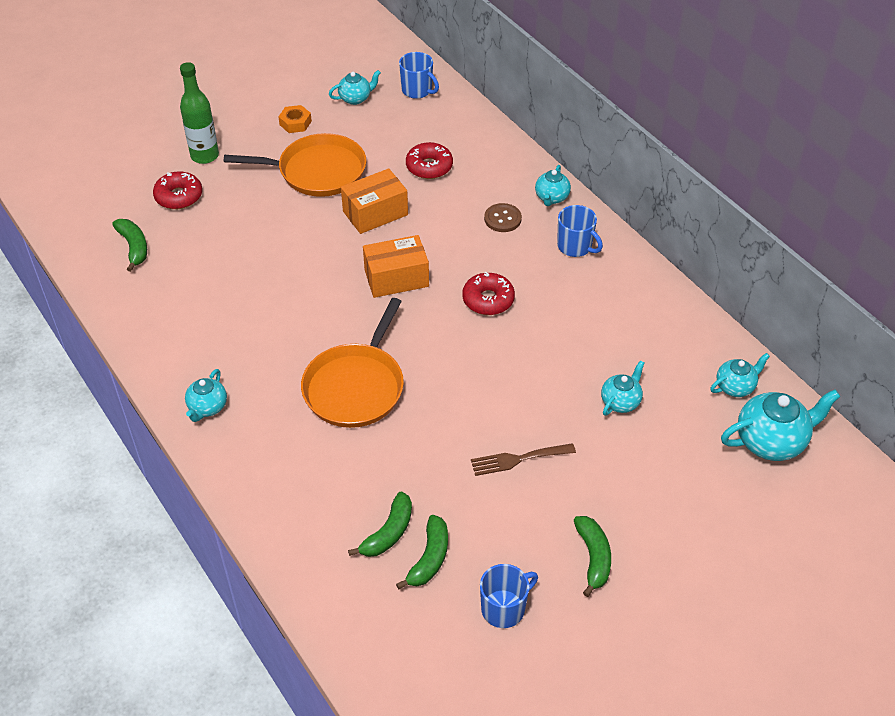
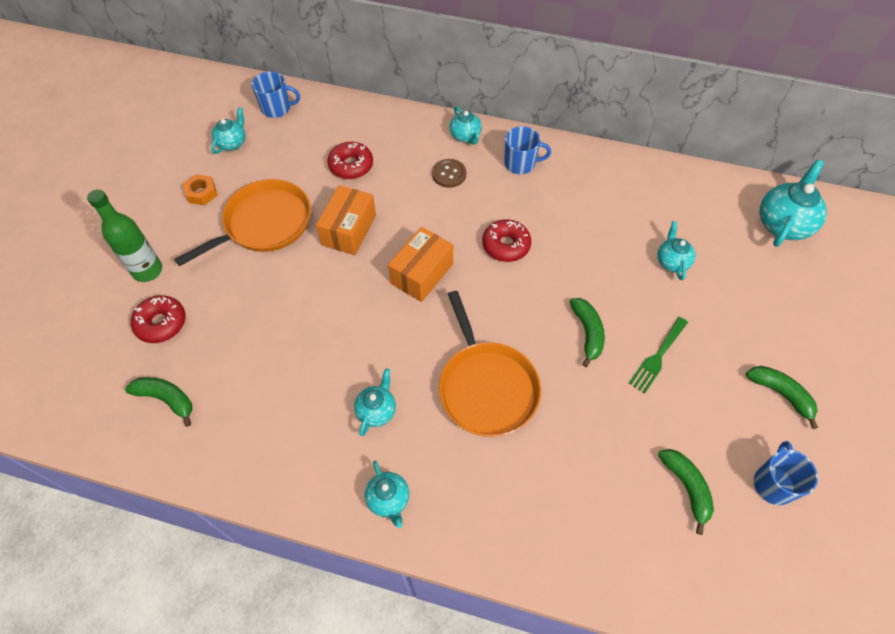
camera: 40 degrees left, 10 degrees up
(388, 532) = (638, 491): green banana -> green banana (587, 333)
(518, 459) = (657, 357): brown fork -> green fork
(735, 387) = (723, 200): turquoise teapot -> turquoise teapot (377, 411)

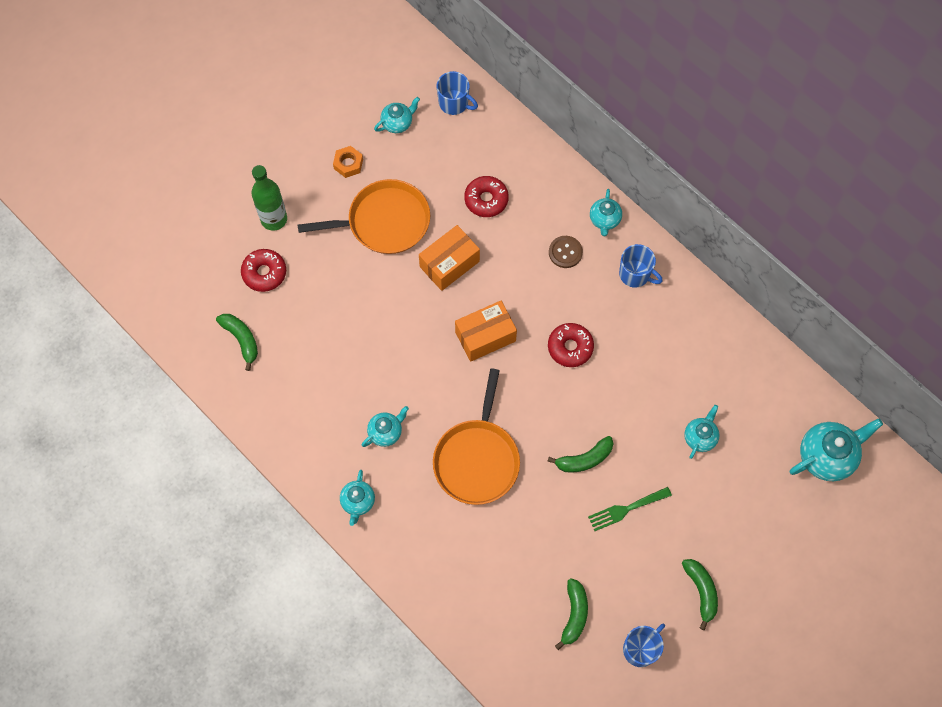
camera: 30 degrees right, 10 degrees up
(587, 333) = (584, 459): green banana -> green banana turned 45 degrees clockwise

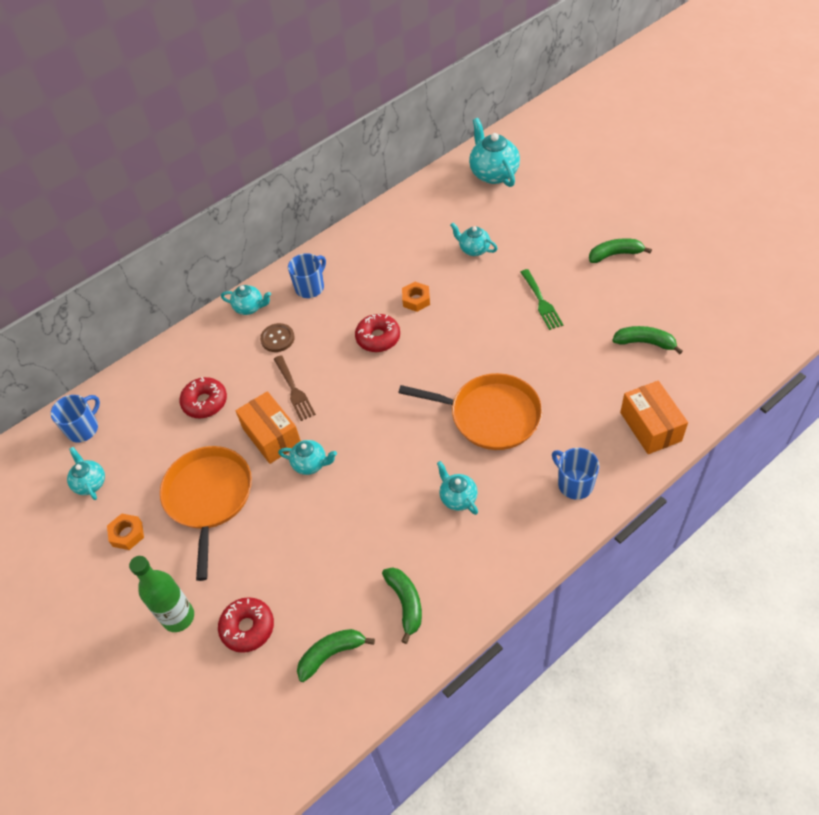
camera: 80 degrees left, 15 degrees down
(358, 502) = (537, 525): turquoise teapot -> turquoise teapot (310, 464)
(485, 336) = (358, 406): orange box -> orange box (650, 426)
(502, 276) = (294, 390): none -> brown fork
(584, 459) = (492, 330): green banana -> green banana (405, 603)
(623, 381) = (416, 300): none -> orange nut
(640, 649) = (671, 296): blue mug -> blue mug (574, 484)

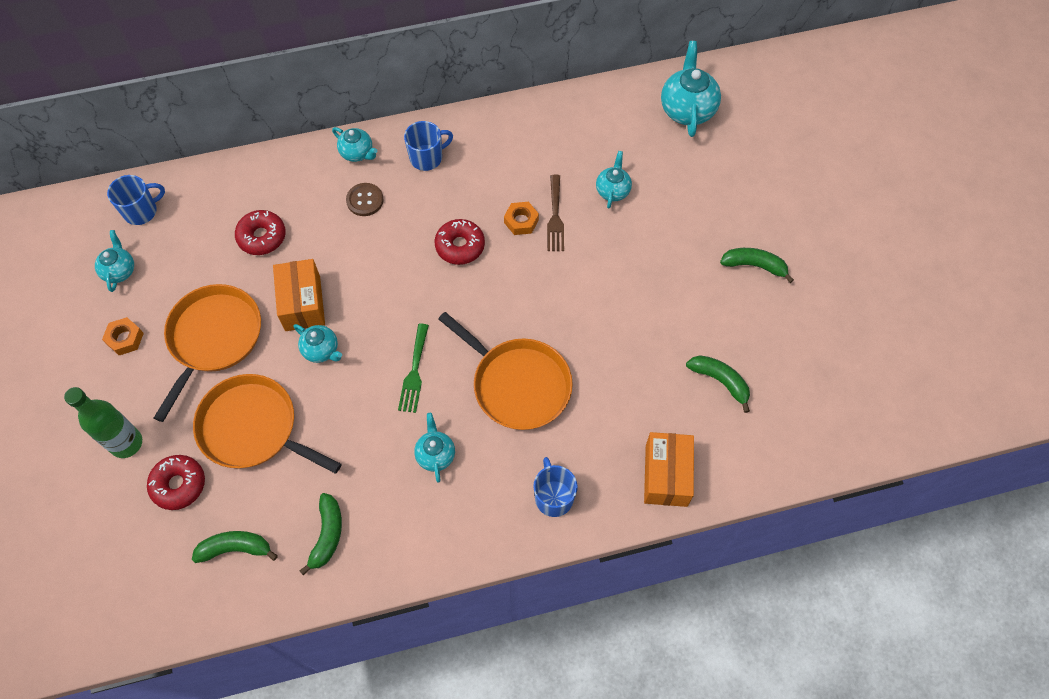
camera: 20 degrees right, 10 degrees up
(288, 551) = (253, 428): none -> orange pan
(294, 390) = (349, 265): brown fork -> brown fork (555, 217)
(474, 249) = (612, 190): turquoise teapot -> turquoise teapot turned 45 degrees clockwise
(541, 302) = (644, 284): green fork -> green fork (414, 372)

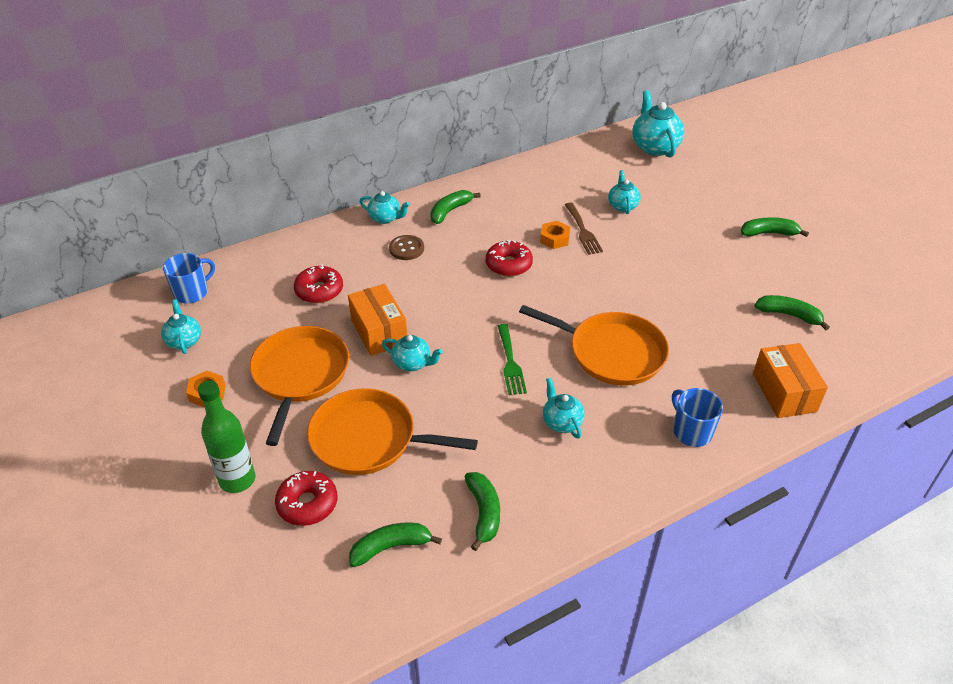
camera: 15 degrees left, 20 degrees down
(427, 157) = (450, 211): blue mug -> green banana

